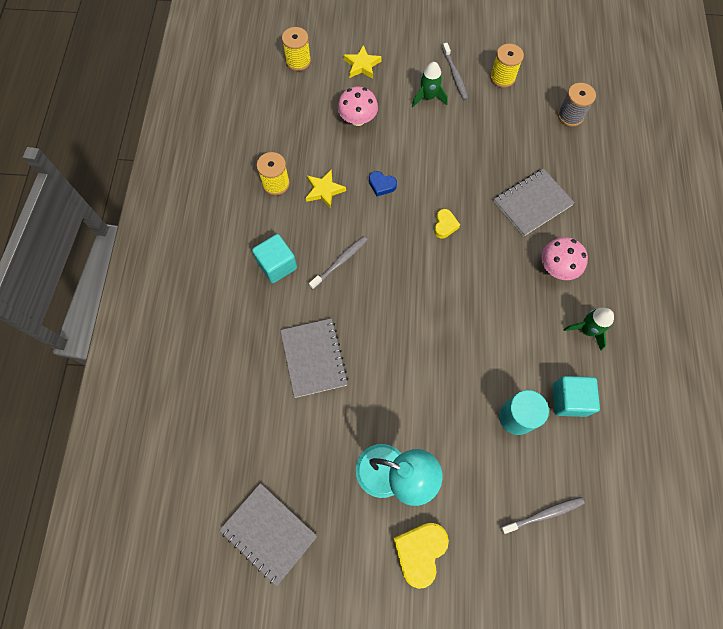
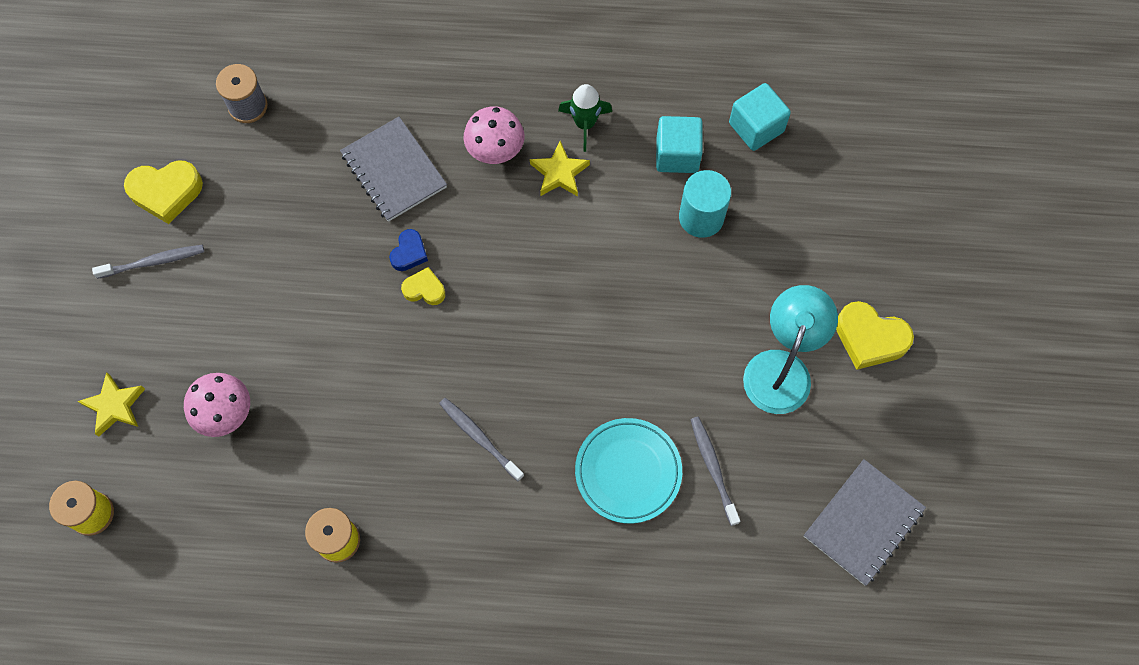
camera: 90 degrees left, 0 degrees up
(277, 265) = (482, 531): turquoise cube -> turquoise cube (756, 127)
(314, 358) = (628, 472): grey notebook -> turquoise plate
(324, 190) = (355, 463): yellow star -> yellow star (559, 173)
(381, 185) = (351, 377): blue heart -> blue heart (409, 253)
(428, 97) = (192, 303): green rocket -> none
(502, 77) = (166, 192): yellow spool -> yellow heart
(543, 514) = (816, 197): grey toothbrush -> grey toothbrush (713, 468)

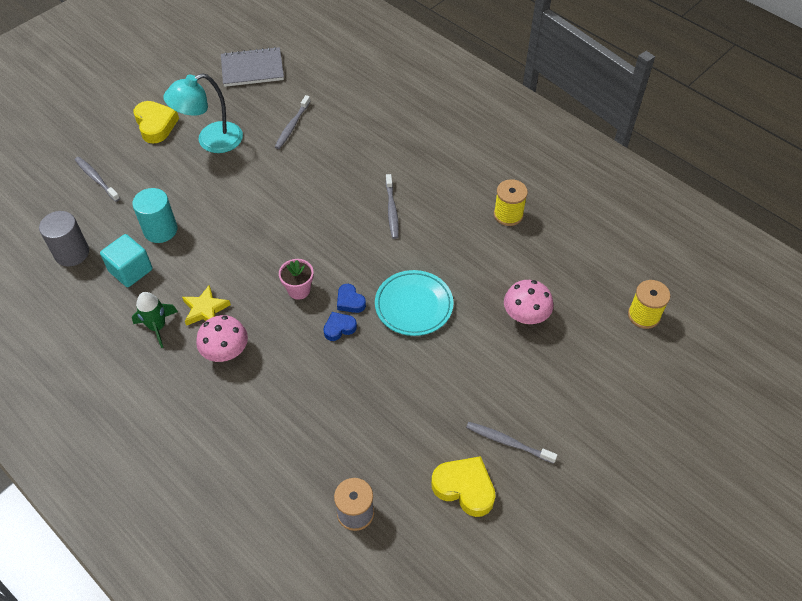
camera: 140 degrees left, 15 degrees down
(115, 406) = (593, 366): yellow star -> none
(393, 171) = (300, 386): grey notebook -> none
(424, 289) = (350, 301): yellow heart -> blue heart
(488, 262) = (299, 290): none -> pink flower pot
(628, 472) = (333, 150): turquoise plate -> turquoise plate (413, 305)
(756, 127) = (72, 253): turquoise cube -> grey cylinder
(841, 220) = (96, 179): none -> grey toothbrush

